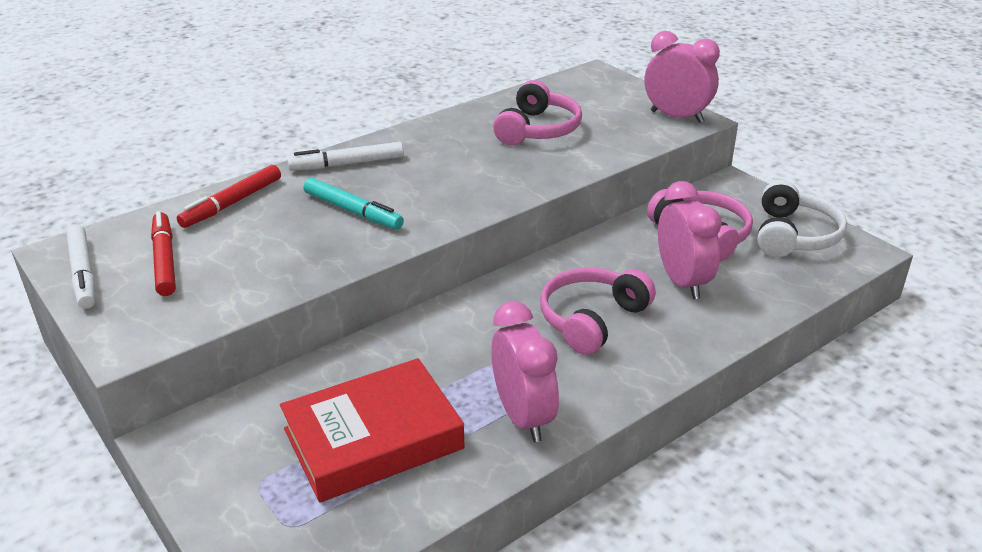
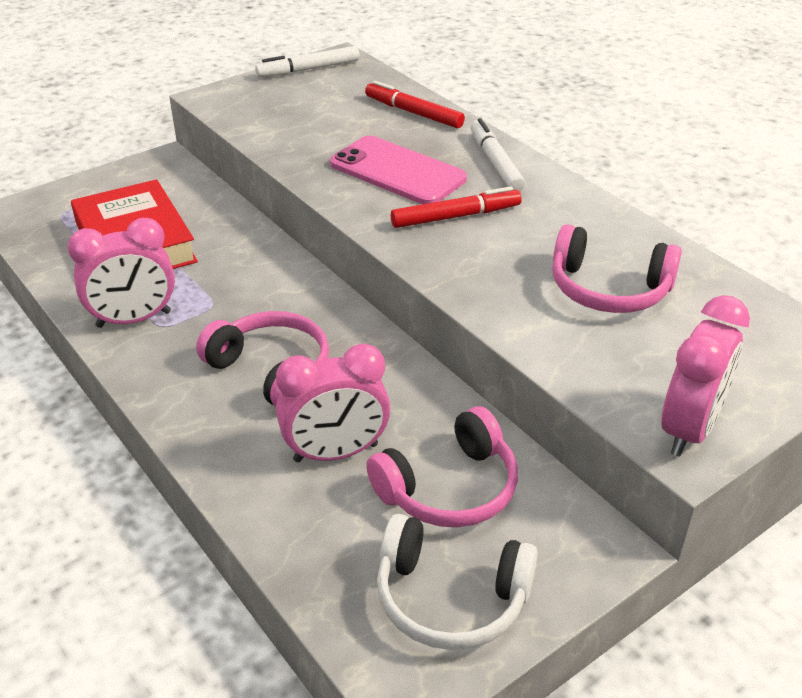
camera: 90 degrees right, 5 degrees up
(165, 260) = (322, 96): red marker -> red marker (456, 216)
(353, 211) = (397, 171): turquoise marker -> pink phone

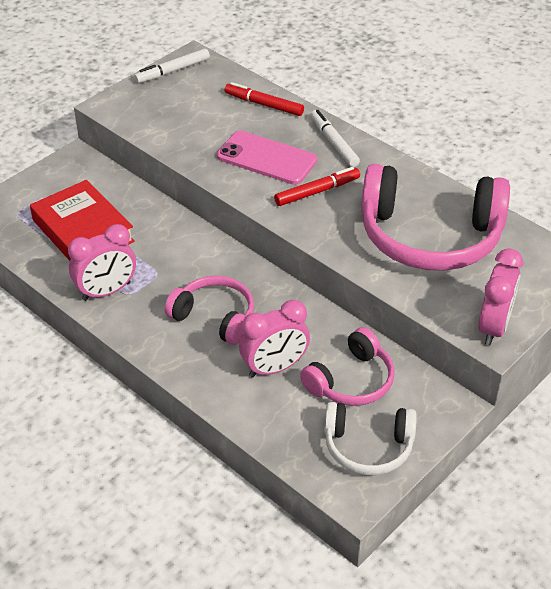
camera: 10 degrees left, 5 degrees up
(608, 289) = (429, 236): pink headphones -> pink headphones, size x1.79

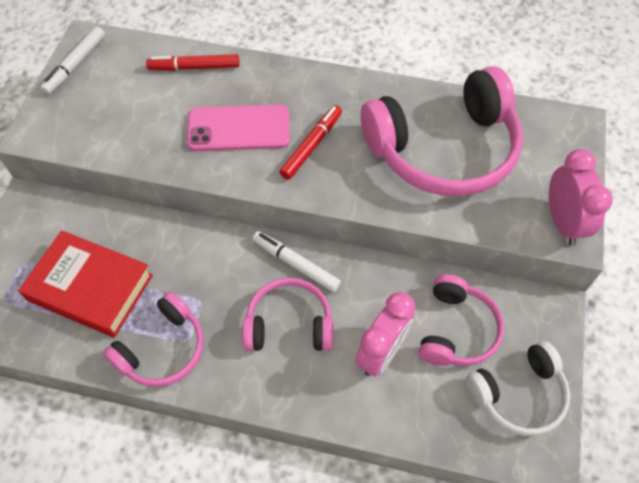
camera: 30 degrees left, 15 degrees up
(106, 291) = (163, 349): pink clock -> pink headphones
(333, 143) = (289, 84): white marker -> white marker (296, 264)

